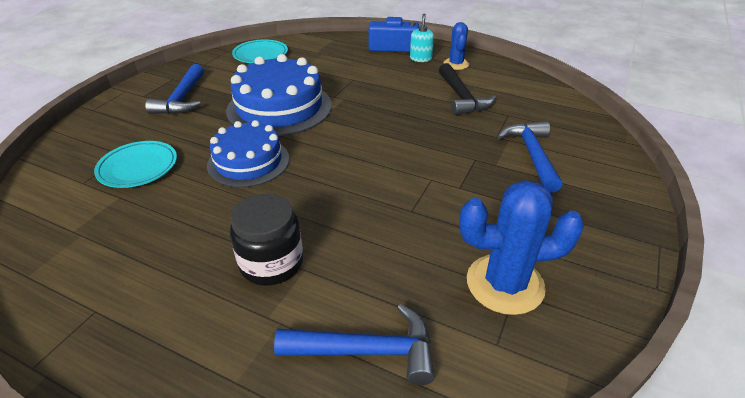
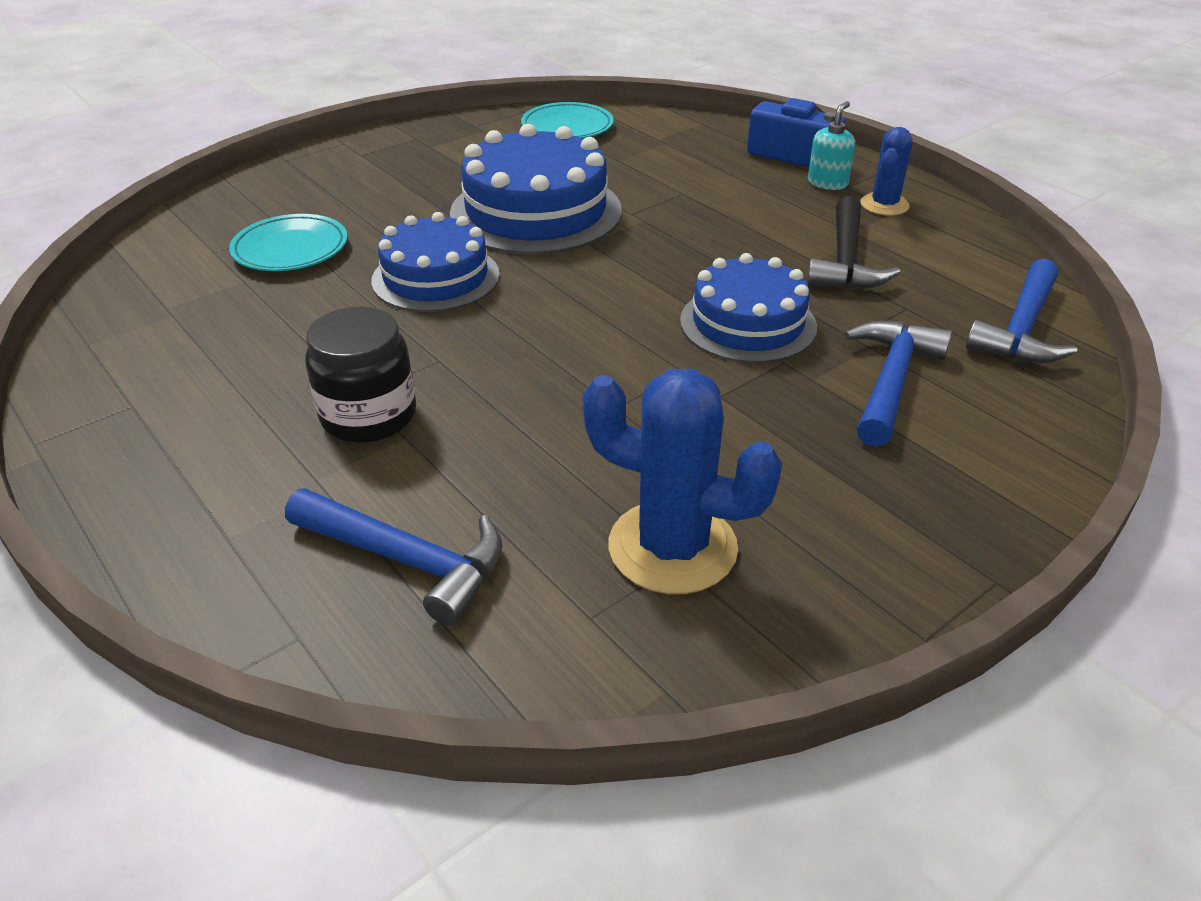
camera: 25 degrees right, 0 degrees up
(182, 99) = (409, 170): blue hammer -> blue hammer (1021, 329)
(441, 143) = (748, 323): none -> blue cake

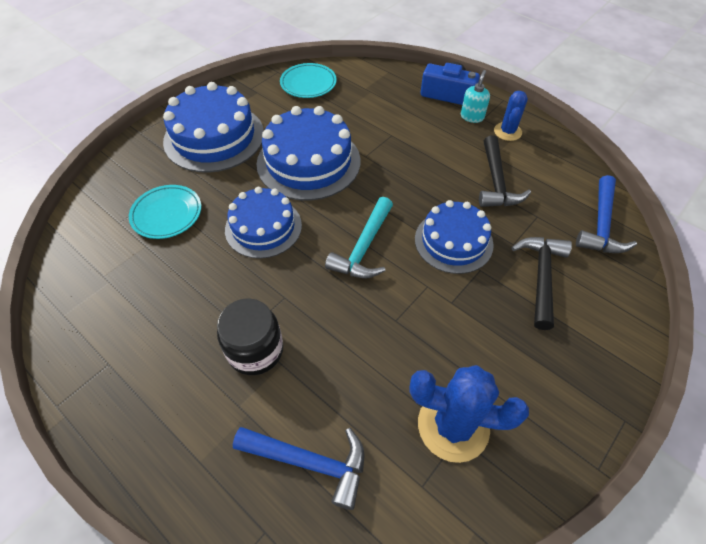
camera: 10 degrees left, 15 degrees up
(397, 173) = (214, 137): none -> blue cake
(591, 316) = (364, 248): none -> turquoise hammer
(891, 381) = (541, 276): blue hammer -> black hammer

